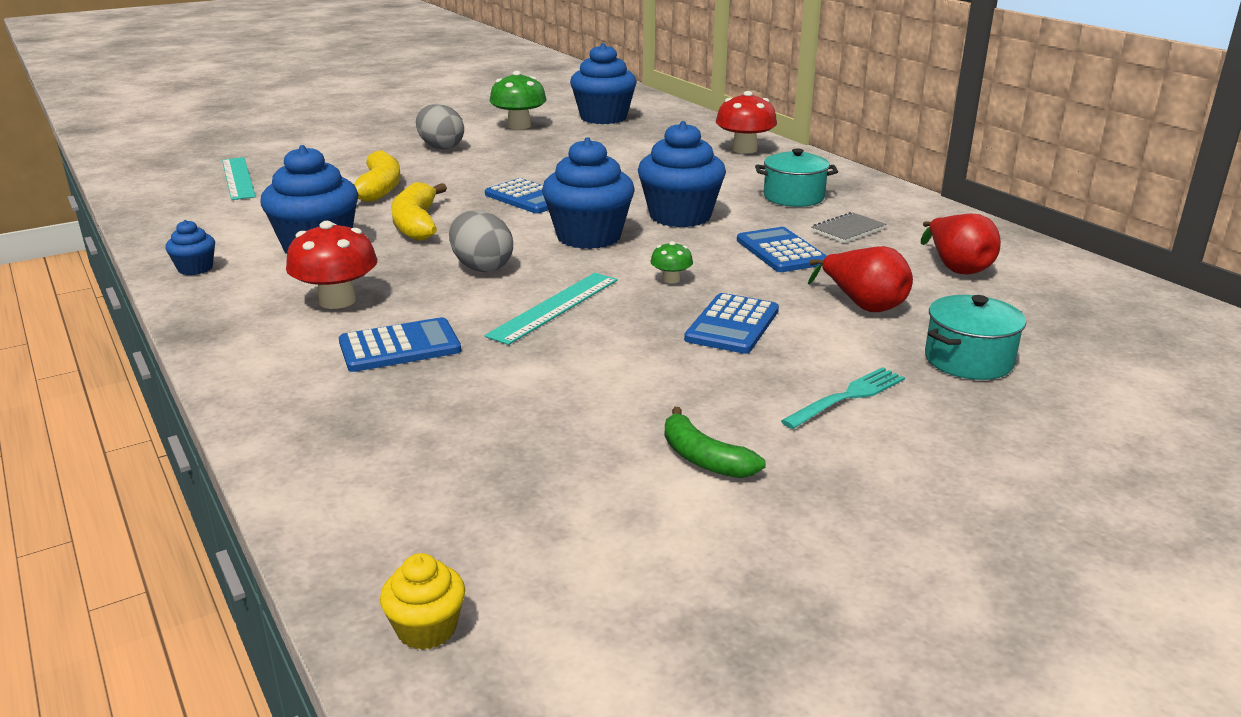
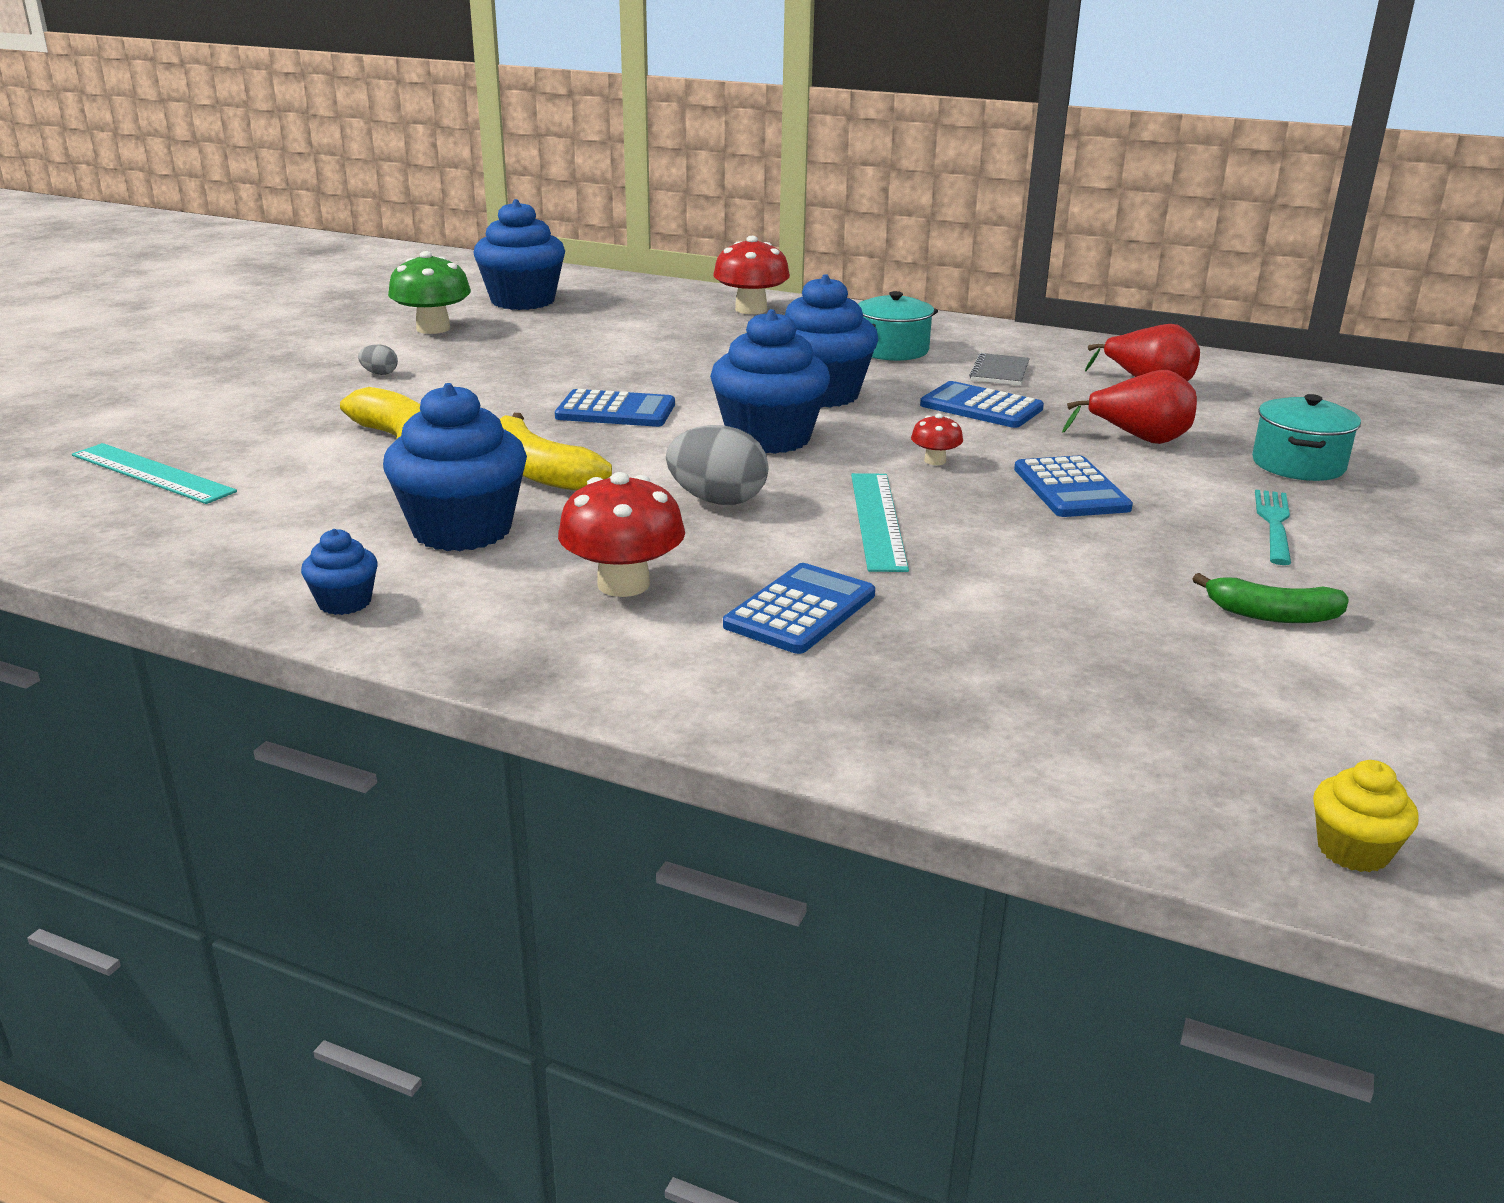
camera: 35 degrees left, 0 degrees up
(441, 147) = (380, 373): grey egg -> grey egg, size x0.48
(671, 279) = (935, 461): green mushroom -> red mushroom

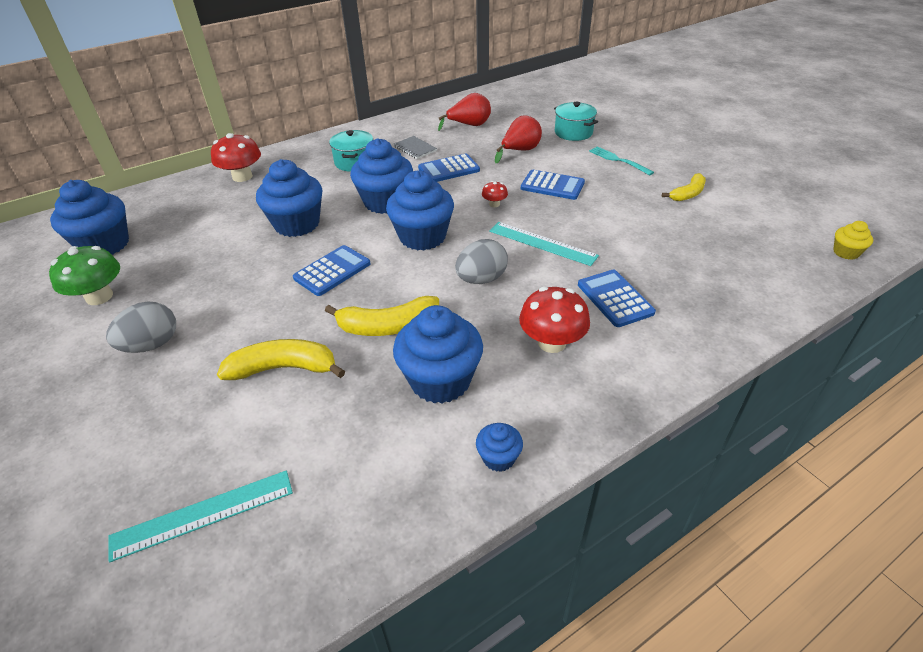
camera: 55 degrees left, 15 degrees up
(380, 373) = (152, 345): grey egg -> grey egg, size x2.10
(690, 365) = (297, 224): none -> blue cupcake
(1272, 615) = (687, 194): green banana -> yellow banana

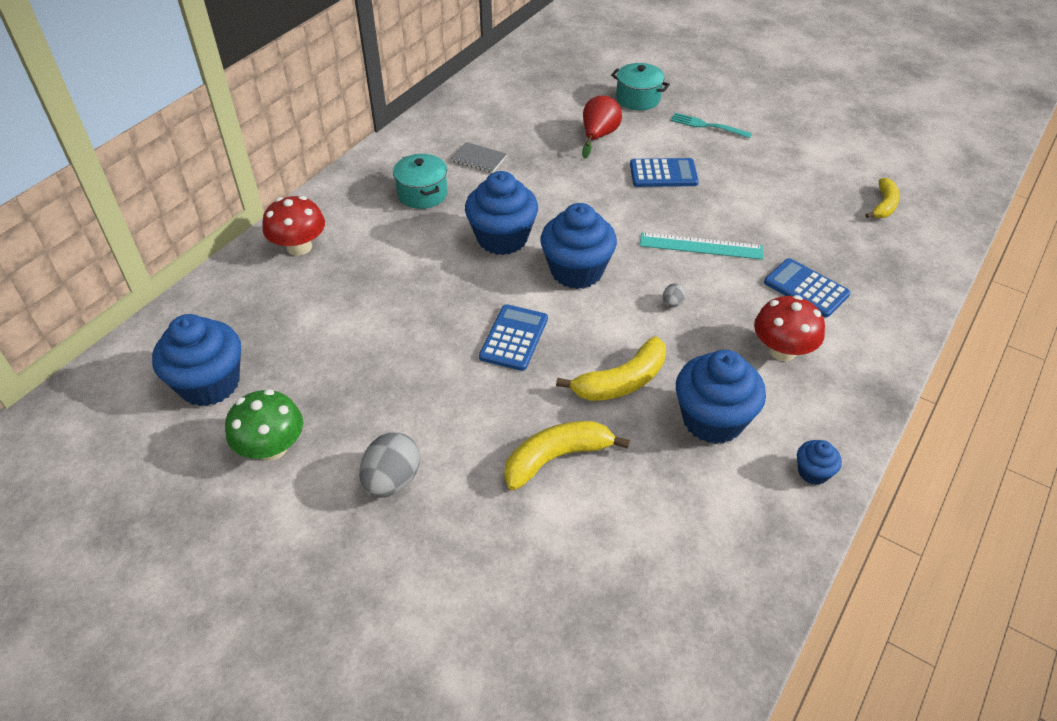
camera: 25 degrees left, 5 degrees up
(203, 514) = (603, 617): turquoise ruler -> none
(297, 224) = (424, 292): blue cupcake -> none
(448, 169) = (539, 178): blue calculator -> none
(469, 125) = (517, 113): red pear -> none
(481, 279) = (672, 303): grey egg -> grey egg, size x0.48
(494, 204) = (621, 211): red mushroom -> none
(687, 194) = (798, 152): yellow banana -> yellow banana (883, 205)
(846, 252) = (964, 185): yellow cupcake -> none

